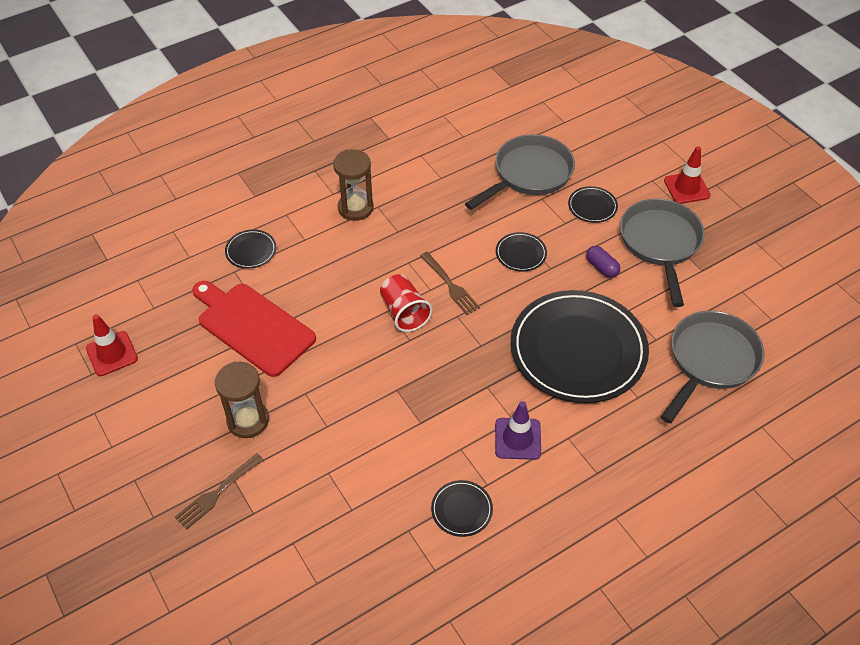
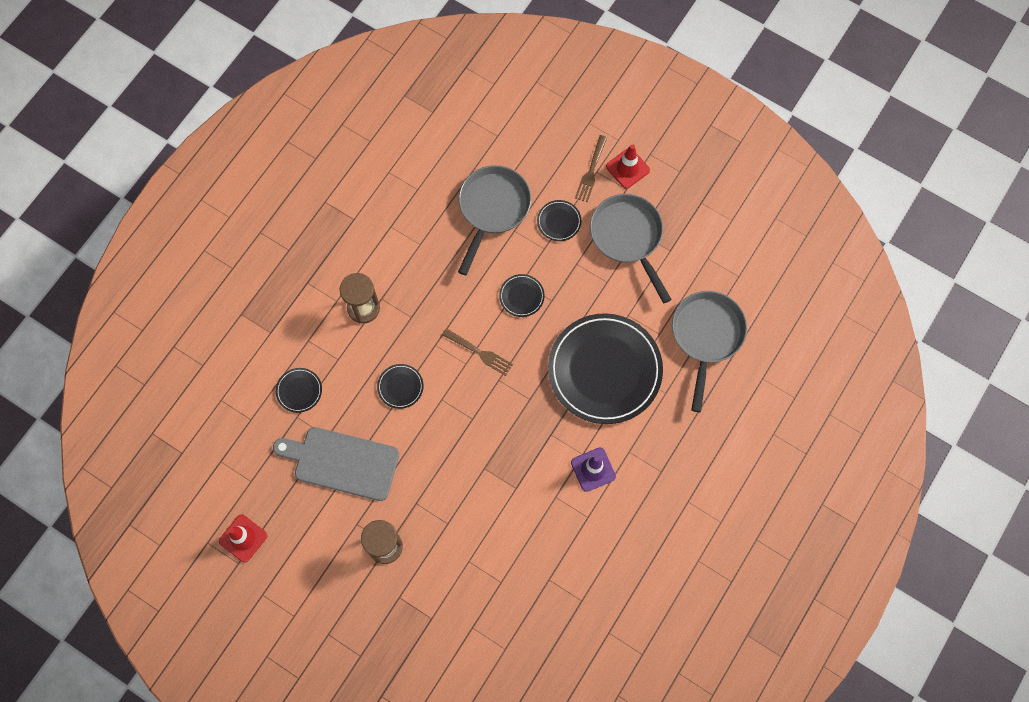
camera: 25 degrees left, 20 degrees up
(218, 492) = (396, 615): brown fork -> brown fork (591, 171)
(253, 326) = (342, 462): red cutting board -> grey cutting board
(404, 312) = (455, 395): red cup -> none
(461, 510) = (579, 546): black plate -> black plate (400, 387)
(601, 267) = (591, 282): purple capsule -> none

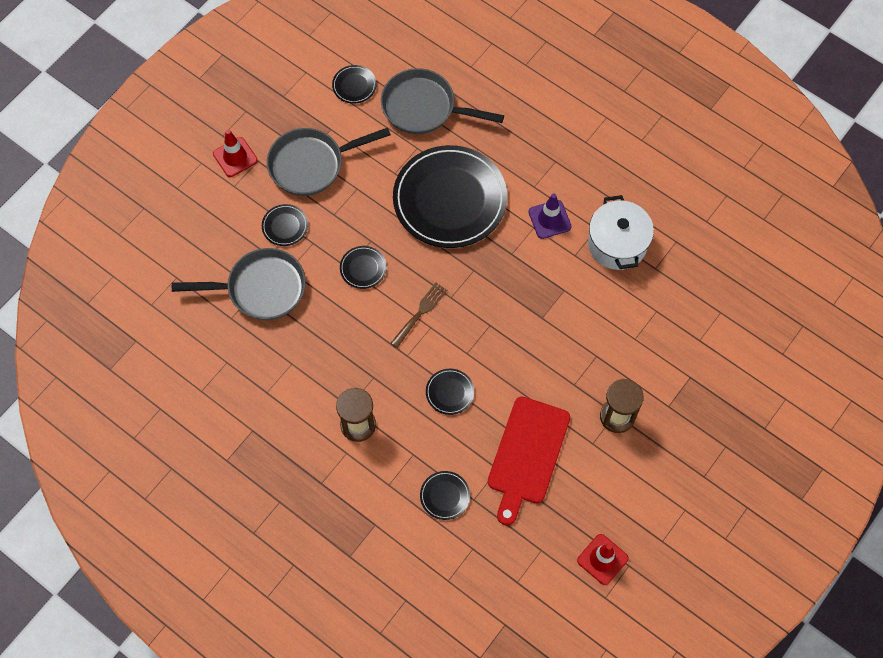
camera: 85 degrees left, 5 degrees down
(342, 462) = (527, 455): grey cutting board -> red cutting board
(492, 209) = (261, 288): grey pan -> grey pan turned 150 degrees clockwise
(572, 539) = (617, 244): none -> white pot
(591, 171) = (232, 191): brown fork -> none
(722, 267) = (354, 85): none -> black plate

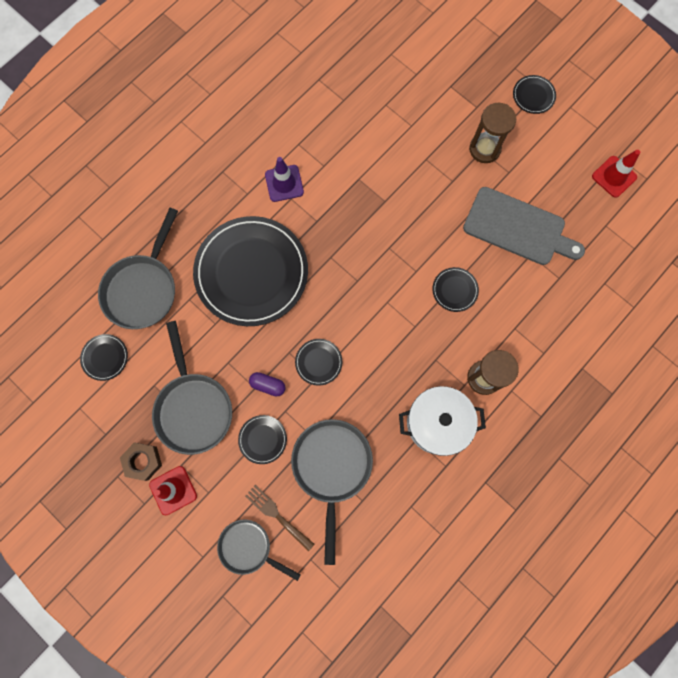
camera: 85 degrees left, 10 degrees up
(186, 224) = (248, 548): none -> grey pan
(260, 129) = (143, 461): none -> brown nut
(337, 225) = (268, 385): none -> purple capsule
(420, 313) = (372, 311): brown fork -> brown fork (278, 516)
(445, 496) = (555, 303): black plate -> black plate (533, 96)
(527, 455) = (518, 228): red cutting board -> grey cutting board
(617, 244) = (316, 128): white pot -> white pot (437, 423)

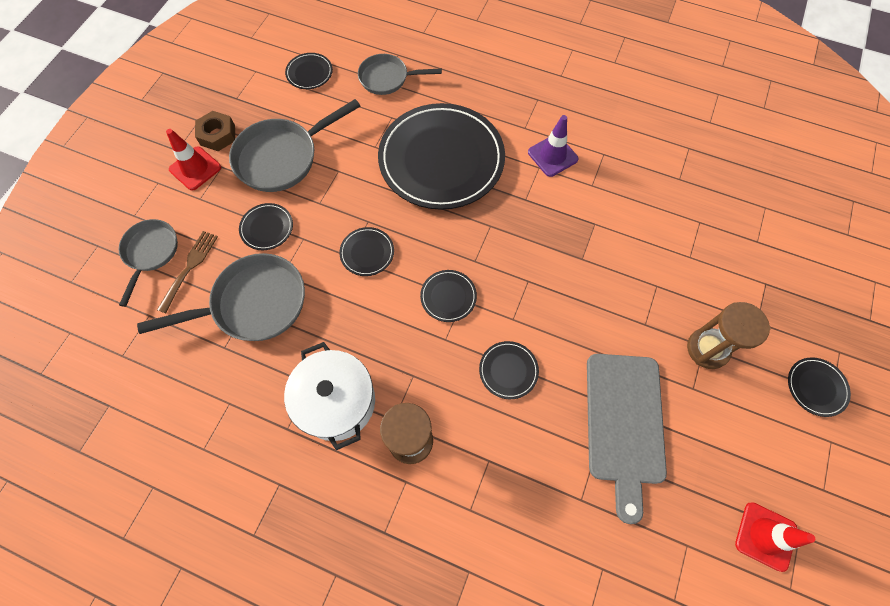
camera: 70 degrees right, 10 degrees down
(143, 289) = (387, 78): grey pan -> grey pan, size x0.63
(268, 385) = (326, 213): purple capsule -> none
(381, 312) = (448, 297): none -> black plate

